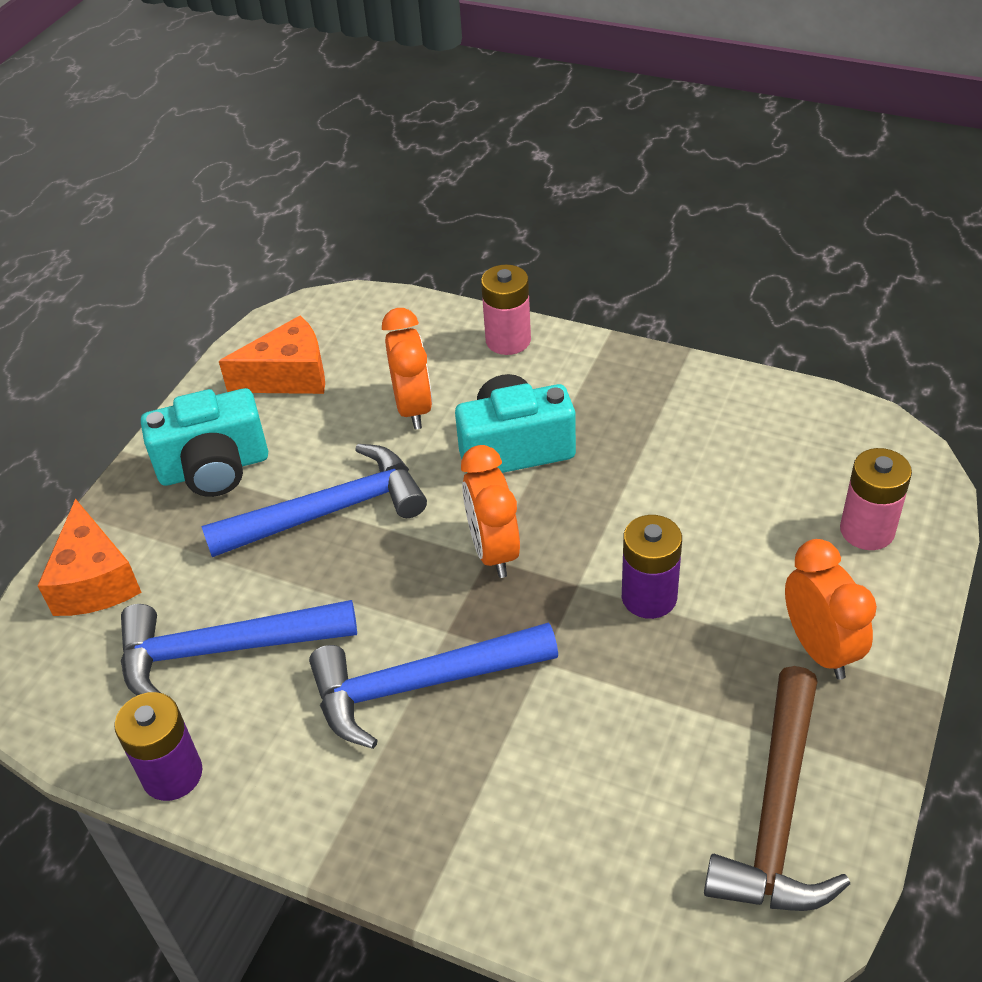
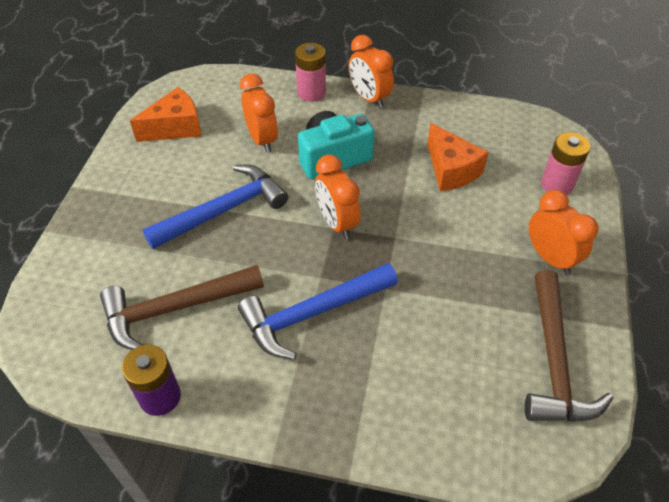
camera: 15 degrees left, 5 degrees up
(95, 581) = (73, 274): orange cheese -> orange cheese (451, 170)
(214, 468) = (139, 191): turquoise camera -> none
(224, 650) = (175, 308): blue hammer -> brown hammer
(597, 358) = (369, 98): none -> orange clock
(649, 597) = (440, 239): purple battery -> none

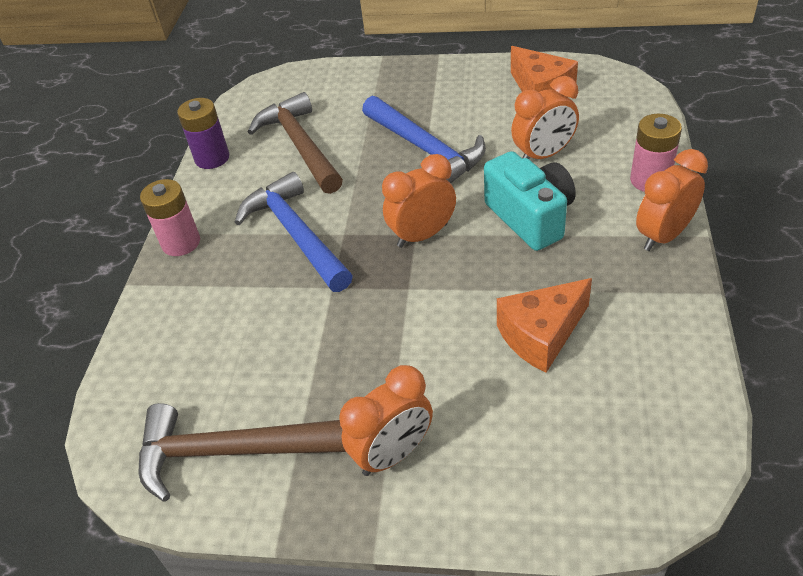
camera: 90 degrees right, 5 degrees down
(557, 184) = (546, 469): pink battery -> pink battery (181, 243)

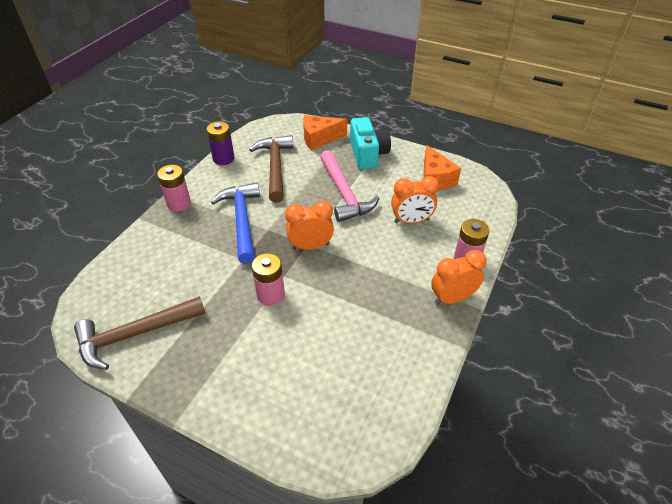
camera: 15 degrees right, 0 degrees up
(230, 451) = (135, 334): brown hammer -> brown hammer turned 45 degrees counterclockwise
(393, 454) = (217, 370): orange clock -> none
(406, 321) = (271, 295): none -> pink battery
(425, 149) = (344, 193): blue hammer -> pink hammer
(530, 217) = (379, 257): turquoise camera -> turquoise camera (368, 154)
(541, 335) = (341, 333): orange cheese -> orange cheese (319, 139)

